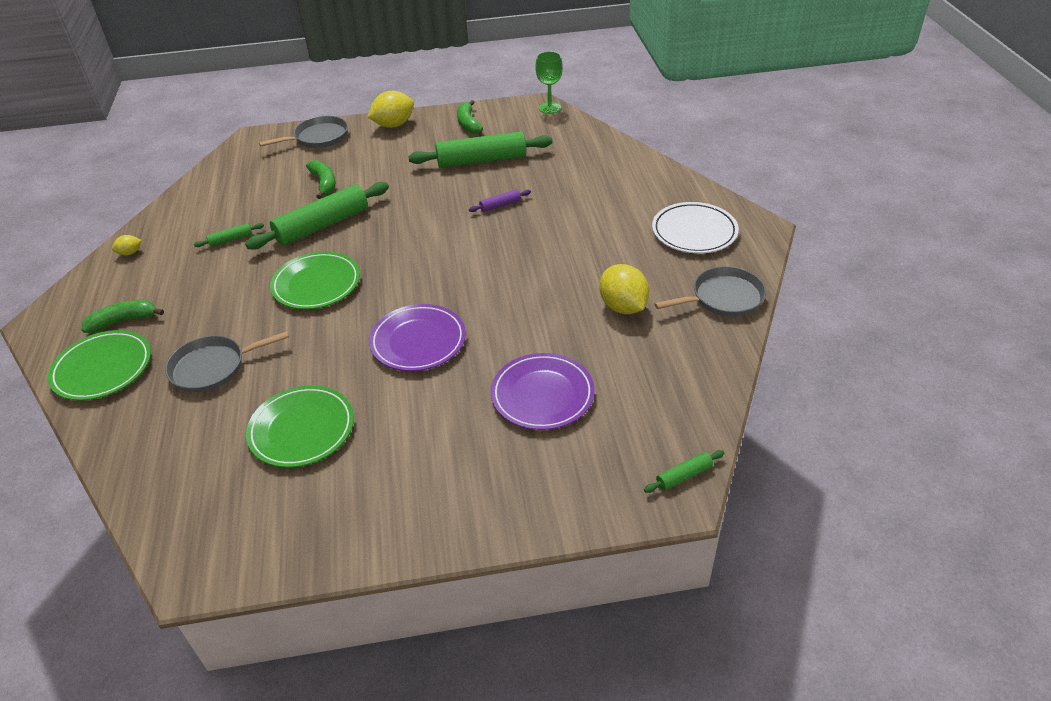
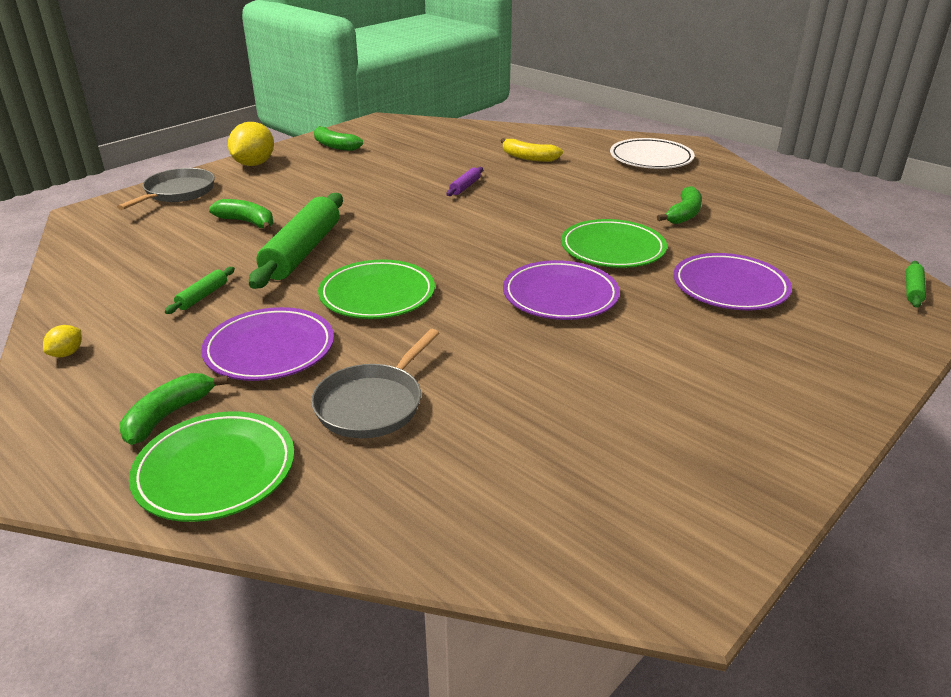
camera: 40 degrees left, 10 degrees down
(214, 299) = (270, 349): none -> purple plate
(302, 430) = (569, 406): green plate -> green plate (612, 249)
(481, 160) = (393, 165): green rolling pin -> none
(549, 108) = (396, 120): green goblet -> none
(592, 191) = (528, 158): none -> yellow banana
(623, 307) = (684, 214): yellow lemon -> green banana
(723, 298) = (741, 186): grey pan -> none

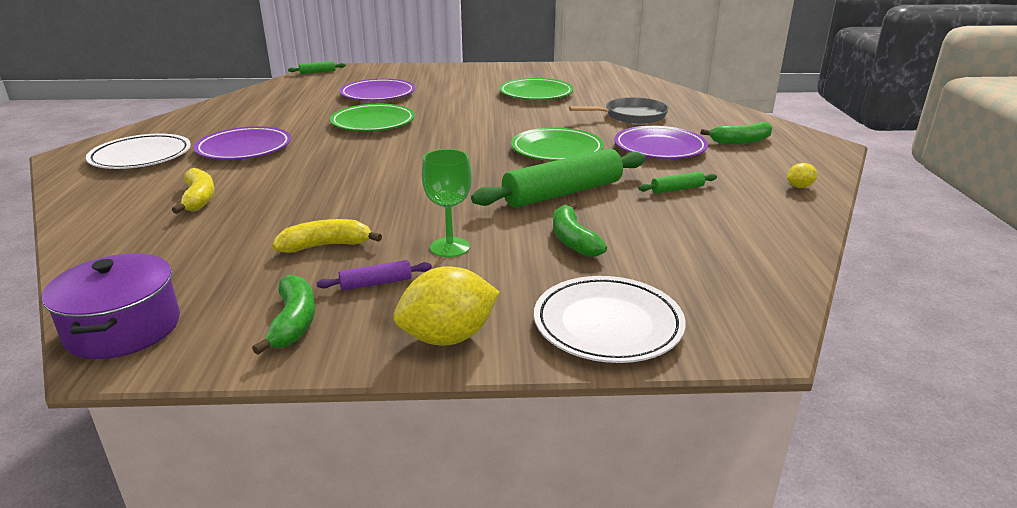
camera: 135 degrees left, 5 degrees down
(177, 192) = (607, 324): grey pan -> white plate
(215, 471) = (728, 120): green plate -> green plate (536, 94)
(321, 191) = (450, 247): none -> green goblet
(392, 168) = (325, 246): none -> yellow banana
(399, 124) = (123, 328): none -> purple pot
(465, 187) = (328, 194): purple rolling pin -> purple rolling pin (376, 283)
(560, 296) = (460, 117): purple plate -> purple plate (244, 148)
(684, 214) = (277, 121): green banana -> none

